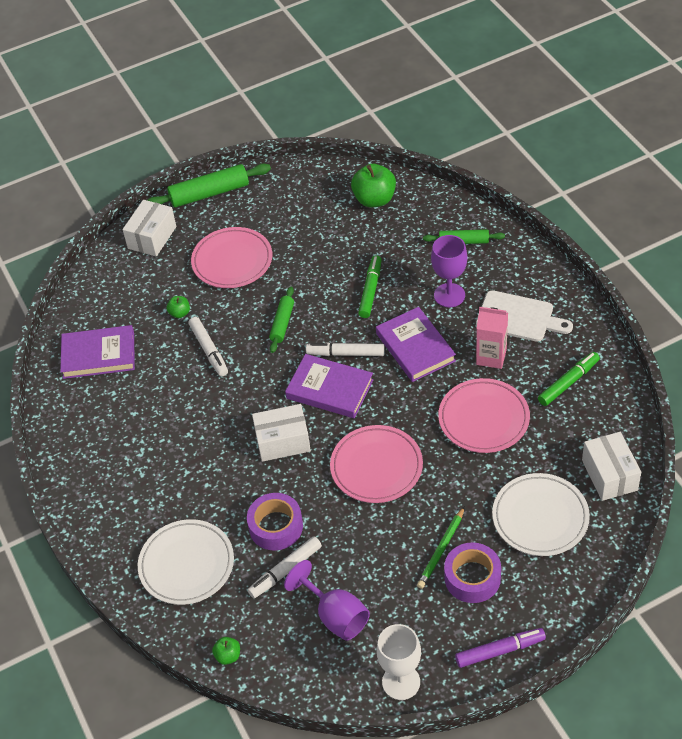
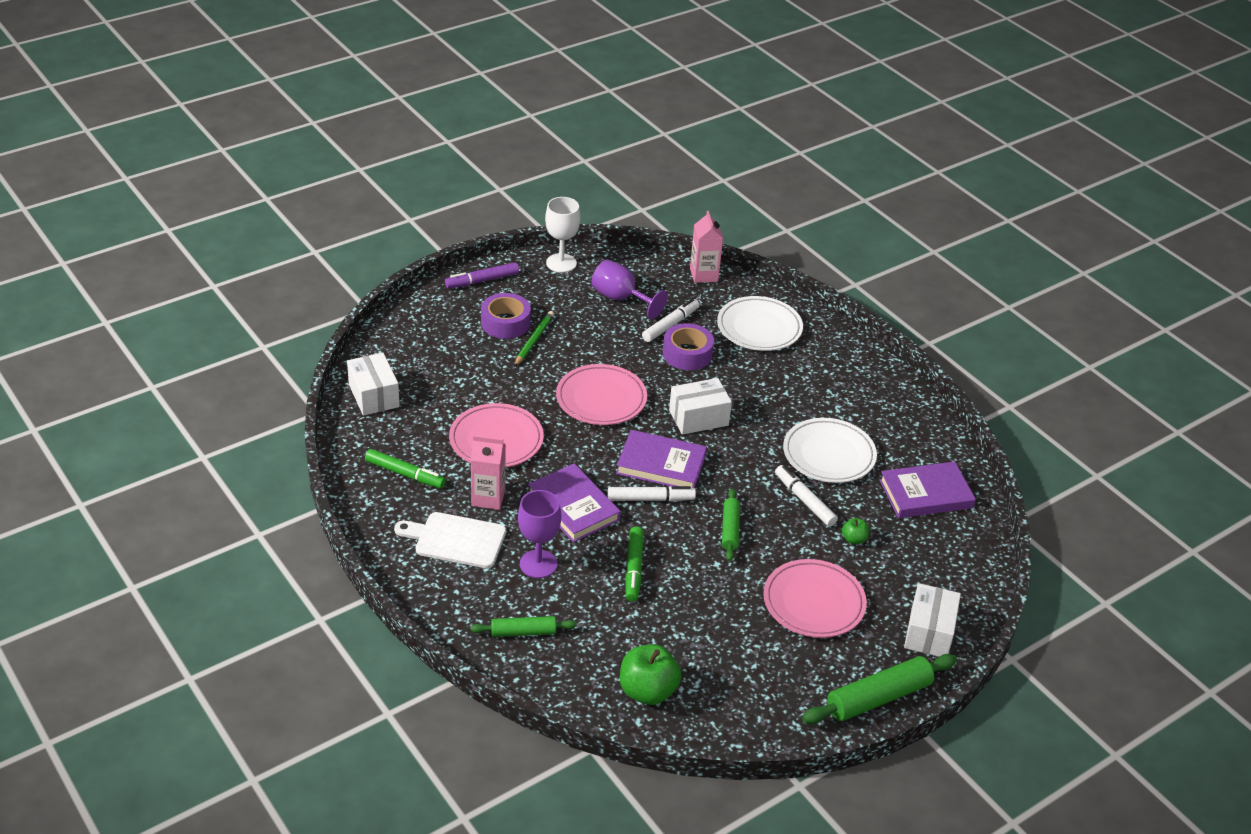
camera: 165 degrees right, 10 degrees down
(228, 656) = (703, 275): green apple -> pink carton
(540, 517) = (443, 364): white plate -> white plate (829, 454)
(568, 382) = (405, 474): green marker -> green marker turned 105 degrees counterclockwise

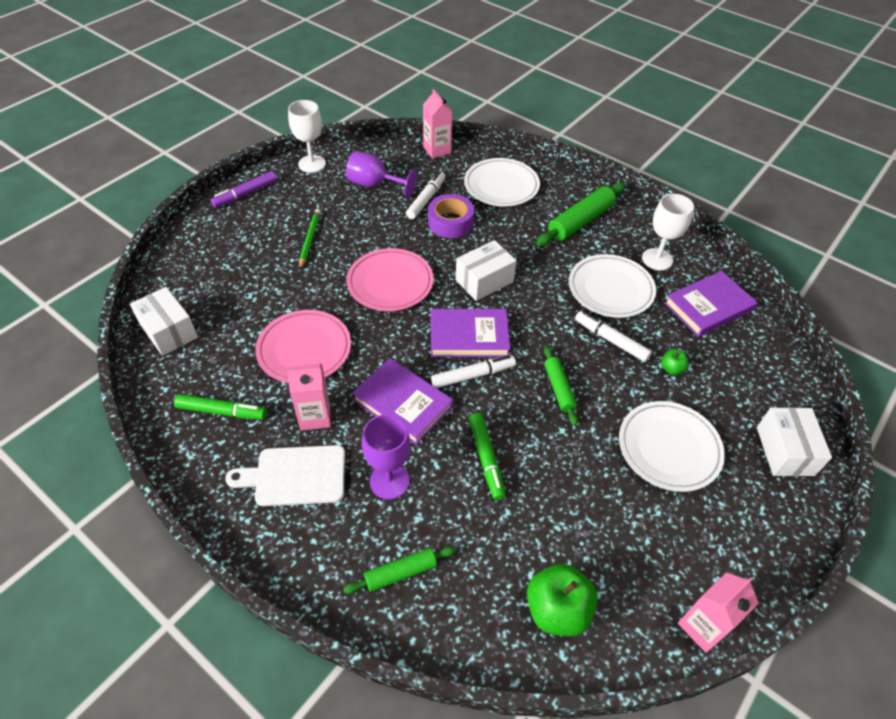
camera: 15 degrees left, 10 degrees up
(505, 323) = (278, 229): purple tape -> none
(771, 735) = (702, 626): none -> pink carton
(813, 602) = (669, 448): pink plate -> white plate
(878, 698) = (779, 543): green rolling pin -> green rolling pin (580, 221)
(895, 437) = (657, 259): none -> white goblet

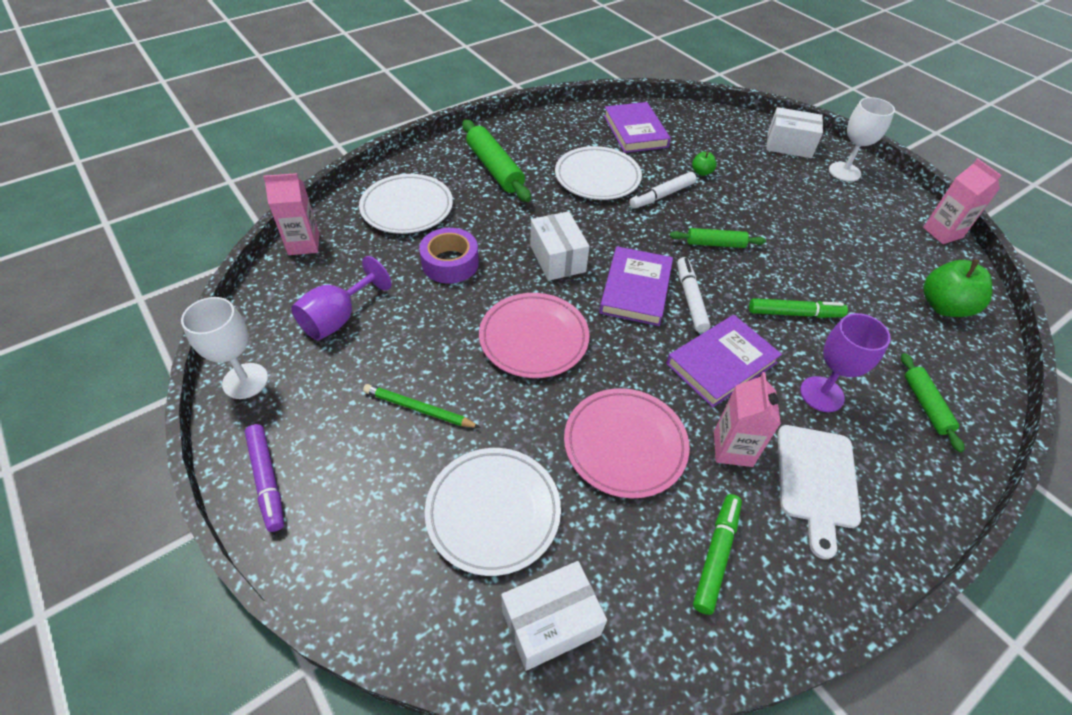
camera: 75 degrees left, 0 degrees up
(426, 199) = (396, 275): white marker -> none
(657, 259) = (567, 139): white goblet -> white goblet (844, 172)
(669, 448) = (785, 199): white plate -> white plate (493, 512)

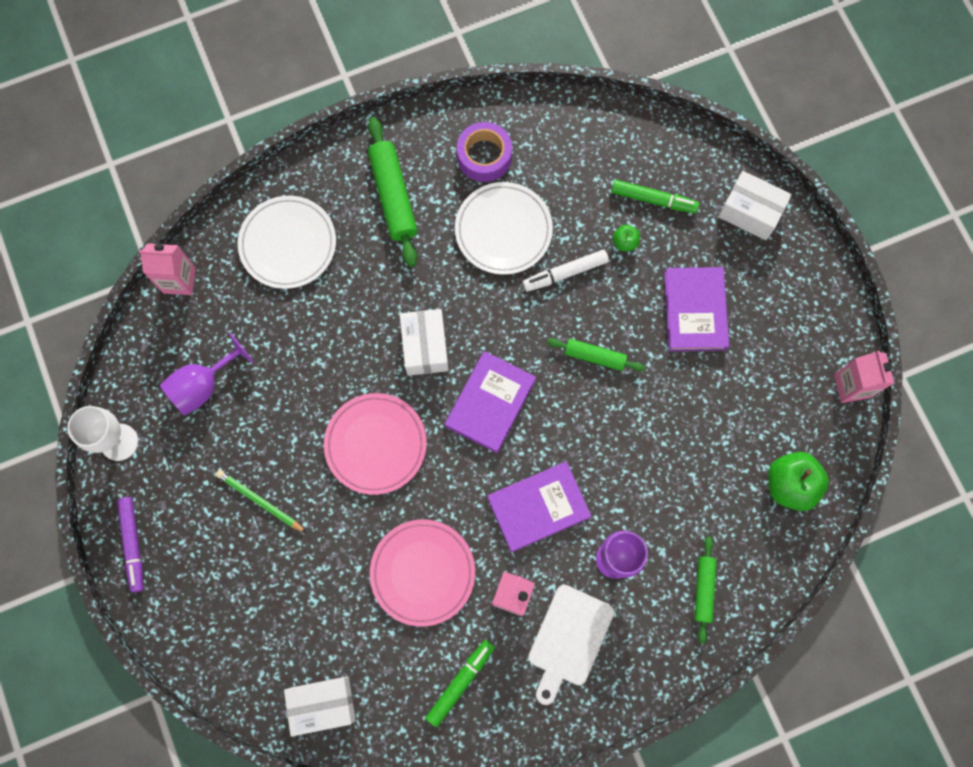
camera: 15 degrees right, 25 degrees up
(450, 263) = (317, 333): purple tape -> purple tape (484, 156)
(493, 512) = (301, 610): white plate -> none
(635, 131) = (574, 155): purple book -> purple book (695, 311)
(690, 299) = (539, 425): white marker -> none
(794, 313) = (634, 464): green marker -> green marker (653, 199)
(844, 172) = (793, 270): white goblet -> none

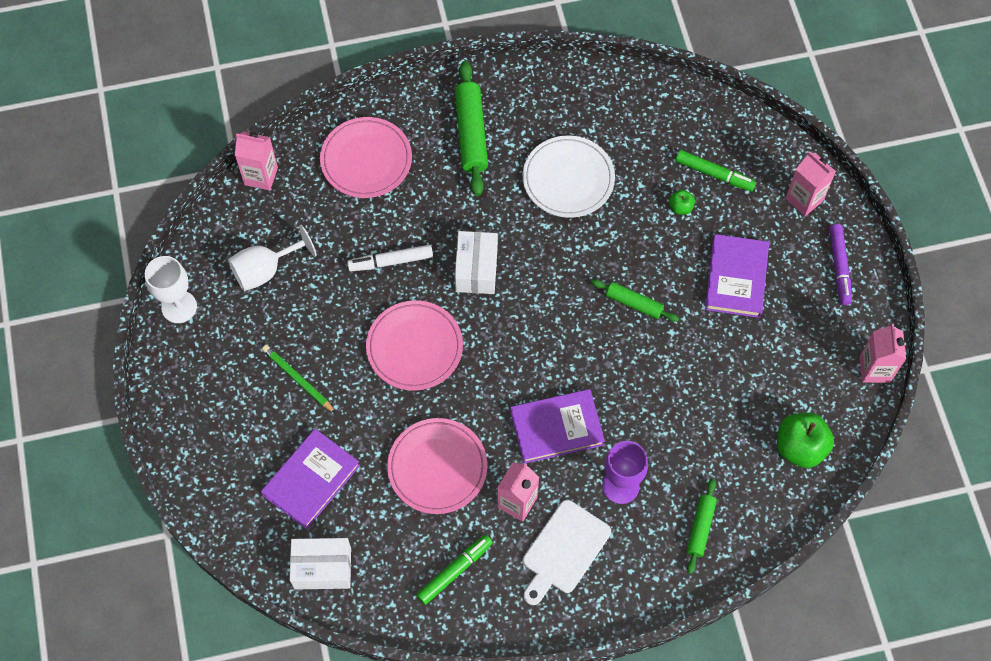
camera: 10 degrees right, 10 degrees down
(133, 544) = (174, 398): purple marker -> purple marker (839, 267)
(203, 385) = (265, 270): purple goblet -> white goblet
(288, 244) = (366, 160): white plate -> pink plate
(484, 156) = (562, 112): purple tape -> none
(490, 403) = (528, 328): purple book -> purple book (311, 480)
(565, 273) = (619, 226): white marker -> white marker (391, 261)
(750, 212) = (804, 199): white box -> pink carton

